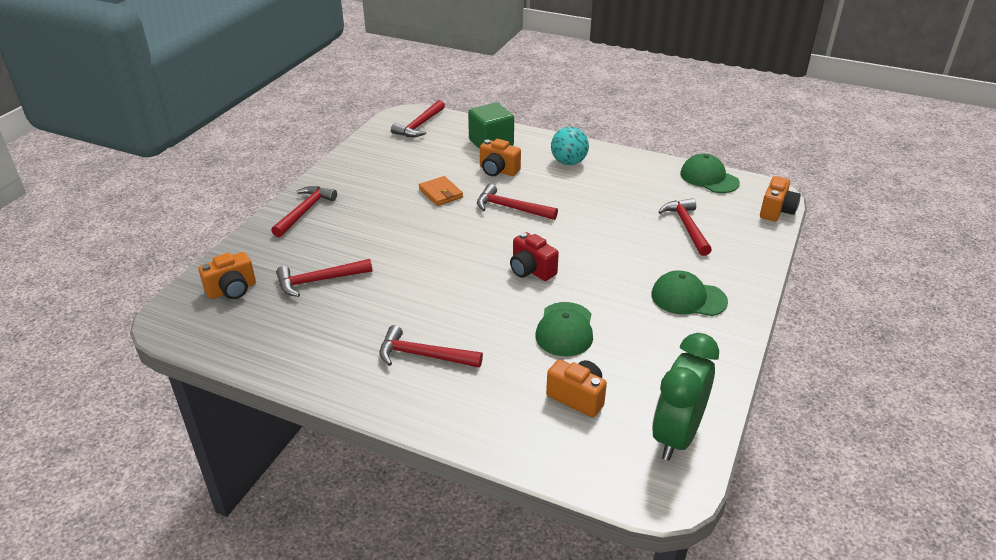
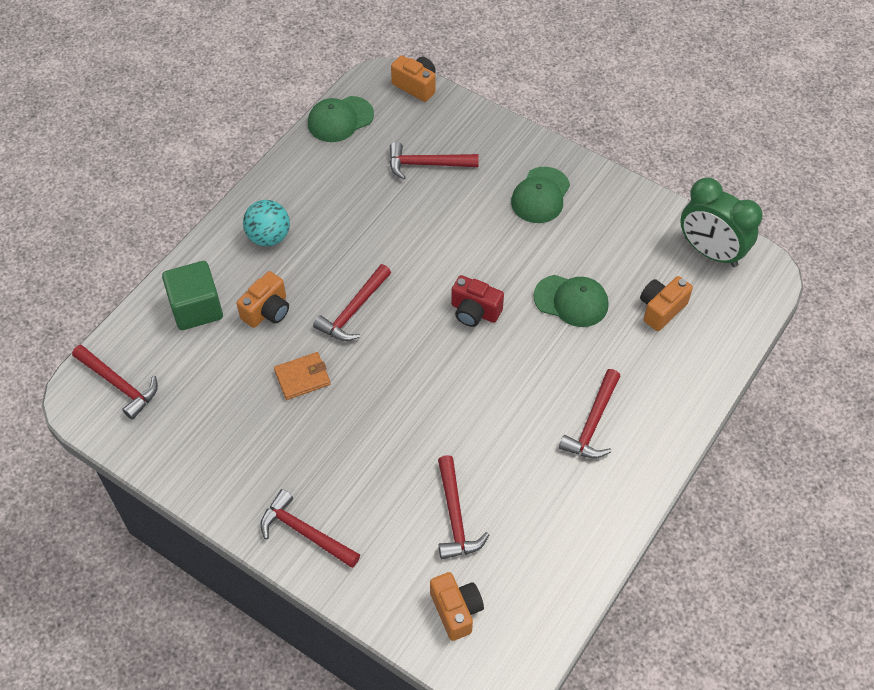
camera: 80 degrees left, 20 degrees up
(531, 270) = (474, 312): red camera -> red camera turned 60 degrees clockwise

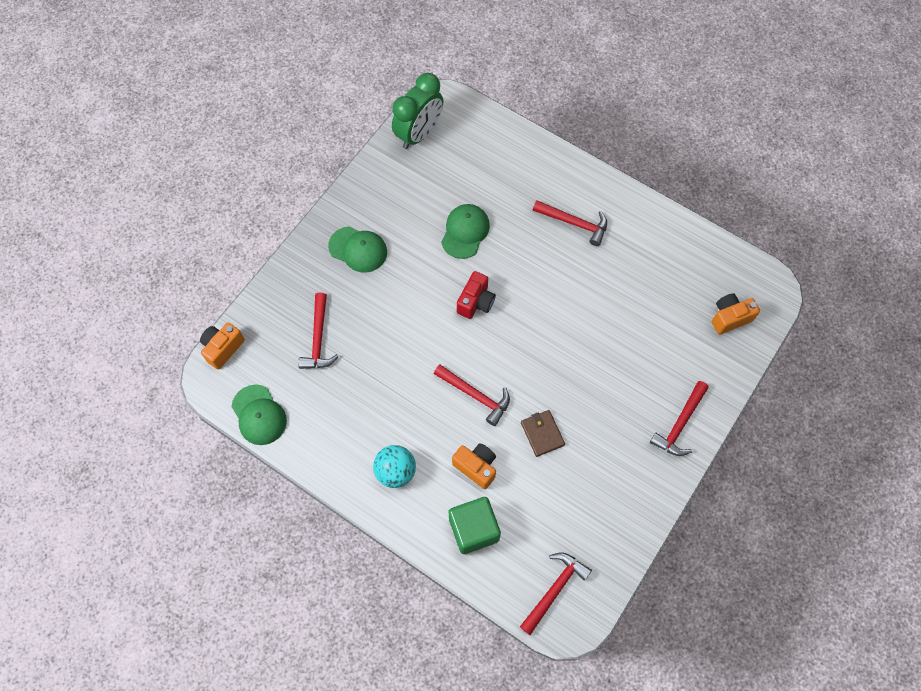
camera: 90 degrees left, 10 degrees up
(302, 377) = (542, 434): orange wallet -> brown wallet
(455, 516) = (657, 318): red hammer -> none
(661, 309) = (473, 171): orange camera -> none

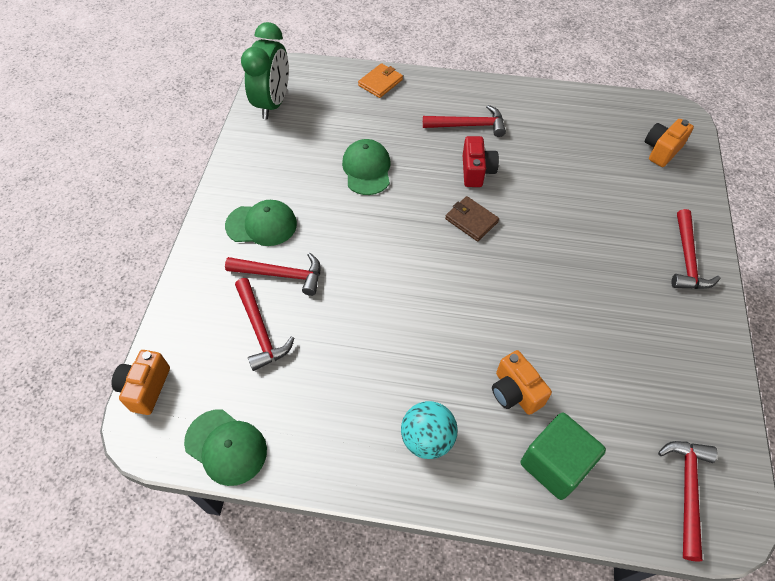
camera: 25 degrees left, 10 degrees down
(475, 395) = (469, 317): red hammer -> red hammer (281, 274)
(476, 302) = (415, 227): red camera -> red camera (476, 171)
(476, 467) = (515, 392): orange camera -> orange camera turned 135 degrees counterclockwise
(522, 147) = (380, 82): none -> orange wallet
(542, 434) = (562, 326): brown wallet -> brown wallet (471, 220)

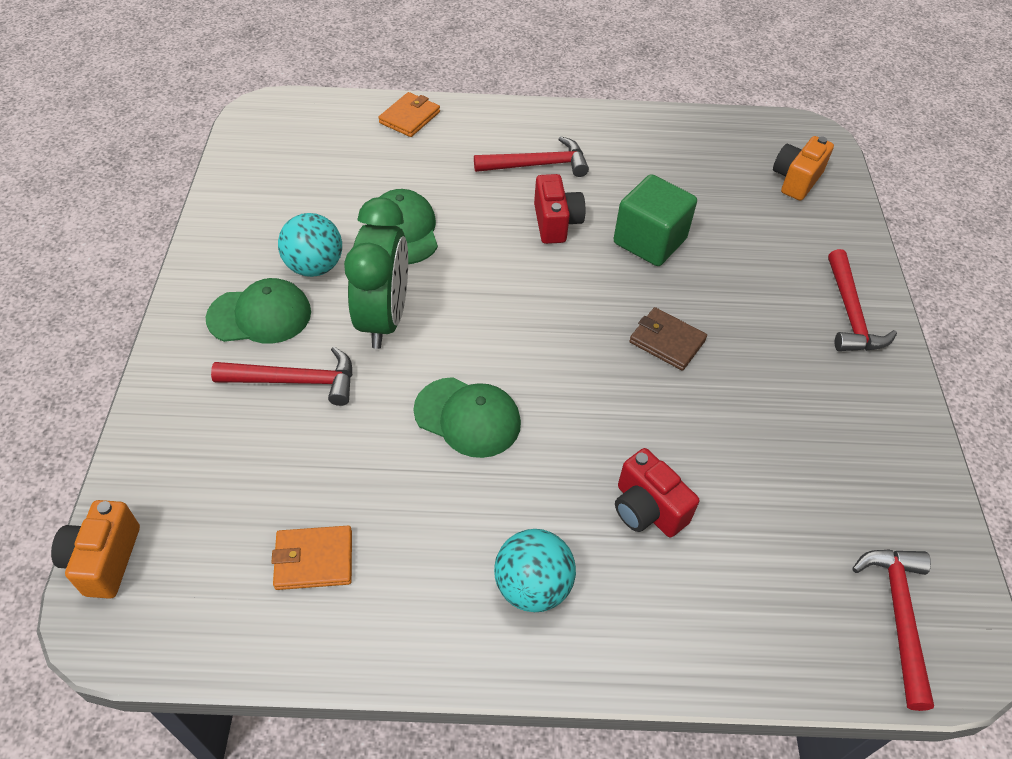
camera: 10 degrees left, 5 degrees down
(226, 447) = (236, 631): green cap -> green cap (467, 417)
(260, 330) = (272, 460): red hammer -> none
(273, 103) = (260, 153): green clock -> green clock (384, 319)
(281, 403) = (314, 559): none -> orange wallet
(302, 192) = (314, 267): none -> turquoise ball
(471, 220) = (557, 287): brown wallet -> brown wallet (667, 341)
(515, 392) = (647, 509): orange camera -> red camera
(555, 464) = (715, 601): green cube -> green cube (649, 241)

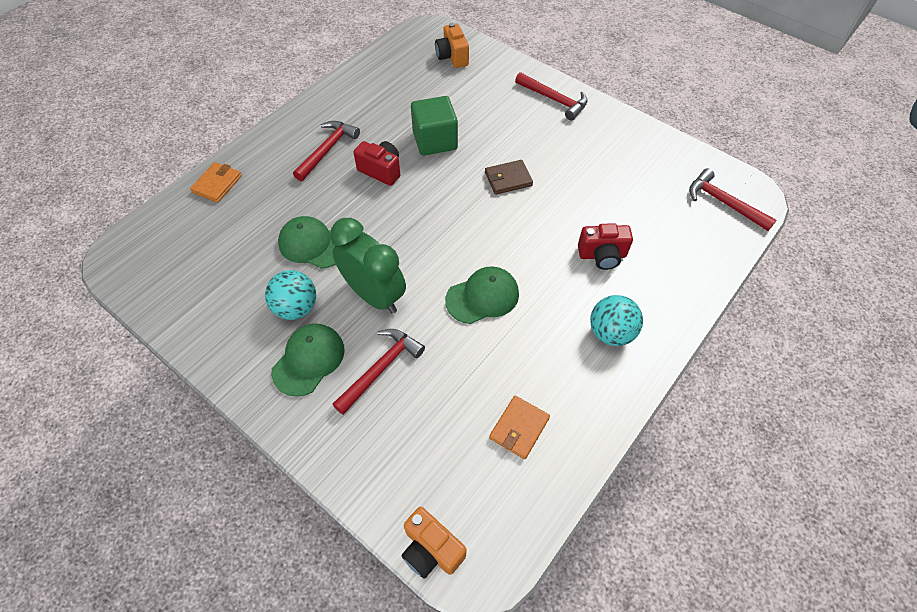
camera: 50 degrees left, 5 degrees up
(410, 117) = (217, 184): orange wallet -> orange wallet turned 45 degrees clockwise

